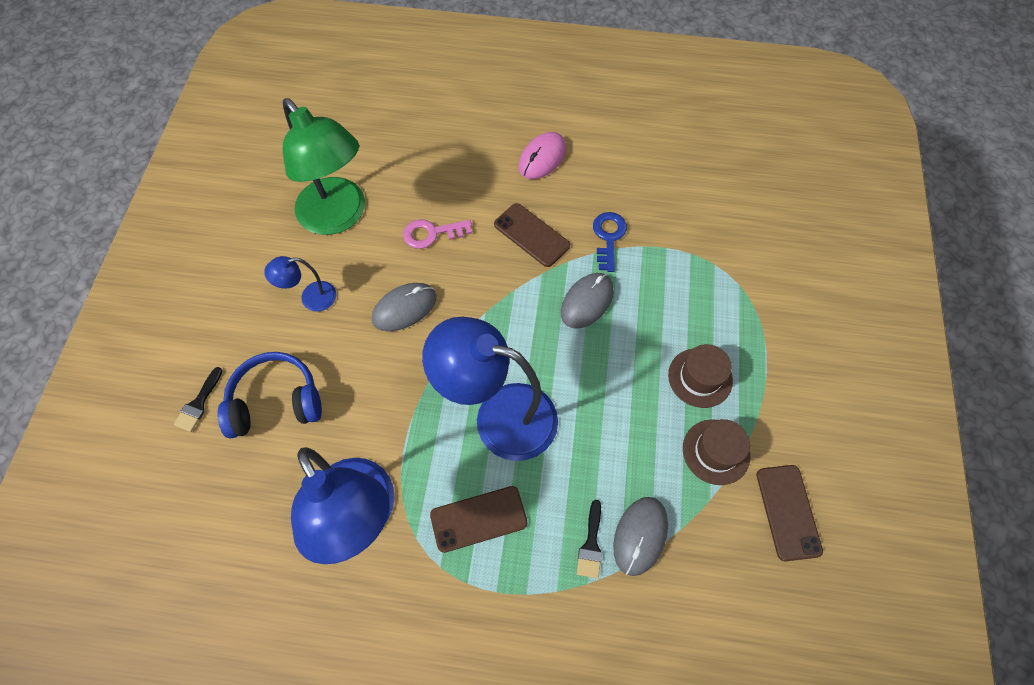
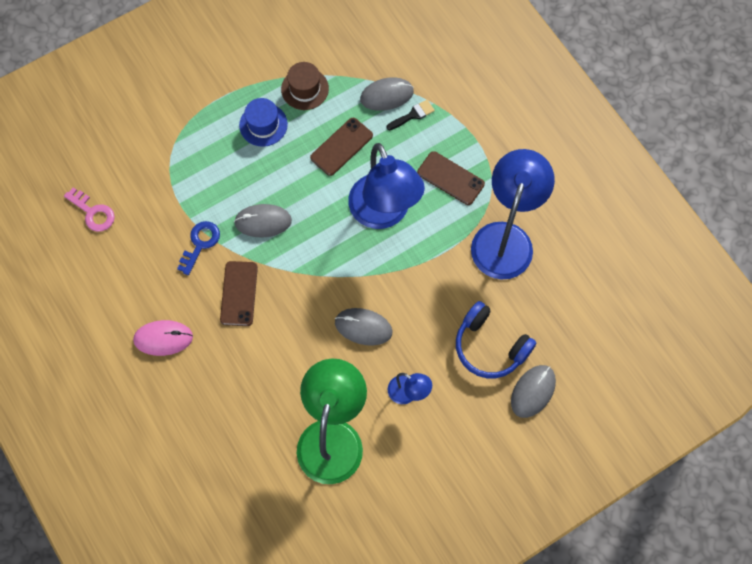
camera: 130 degrees left, 5 degrees up
(198, 403) = (533, 391): black brush -> grey mouse
(432, 233) = (292, 359): pink key -> pink key (93, 212)
(608, 237) = (200, 244): blue key -> blue key turned 150 degrees clockwise
(700, 377) = (263, 125): brown hat -> blue hat
(788, 512) = (310, 36): brown phone -> brown phone (341, 147)

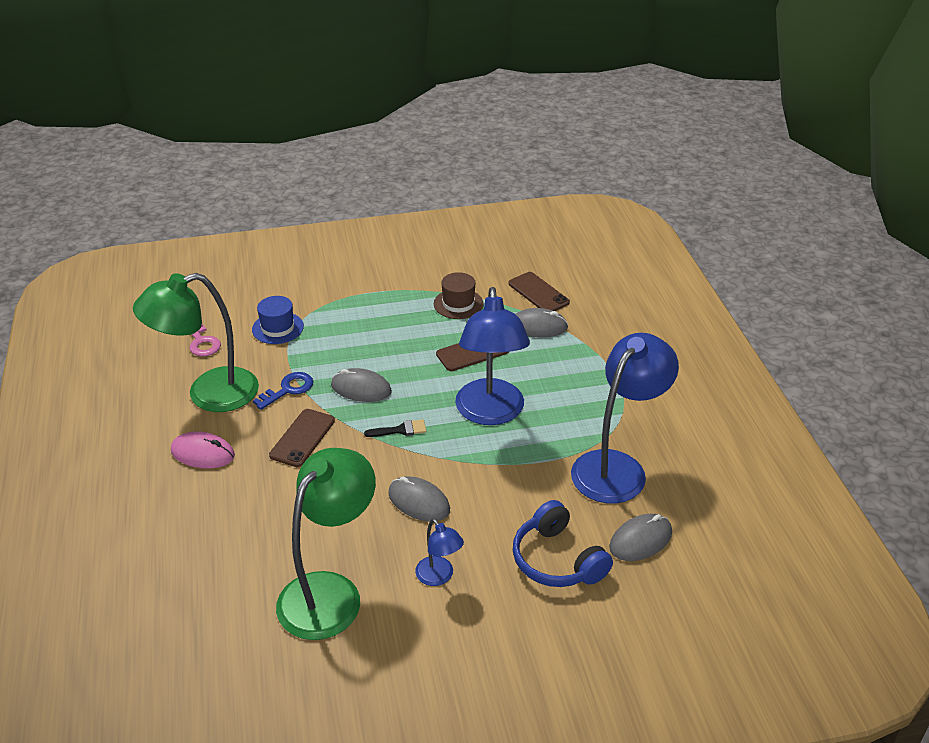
camera: 20 degrees right, 30 degrees down
(133, 272) = (209, 394): none -> green lamp
(263, 125) = (403, 319): blue hat -> blue hat (277, 328)
(413, 115) = (558, 346): black brush -> black brush (400, 430)
(450, 178) = (576, 403): brown phone -> brown phone (538, 293)
(533, 391) = (592, 619): grey mouse -> grey mouse (640, 540)

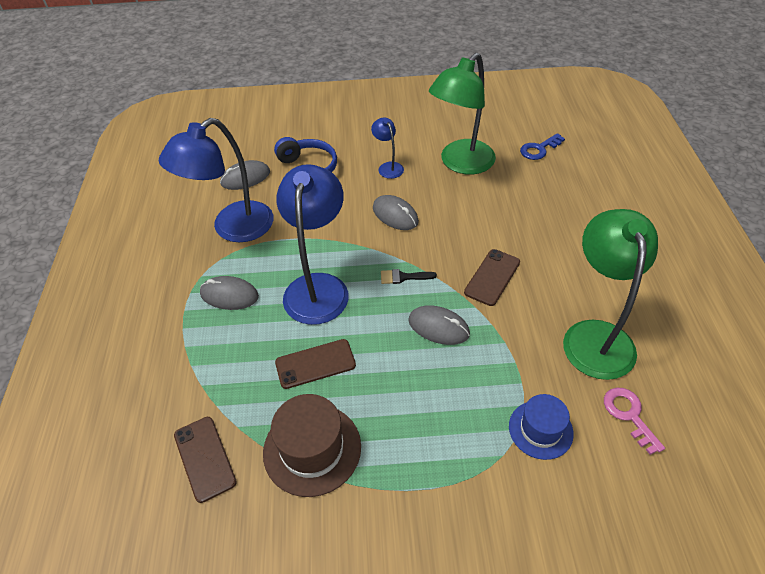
camera: 170 degrees left, 10 degrees up
(203, 453) = (579, 270): pink mouse -> none
(209, 394) = (595, 336): green lamp -> green lamp turned 75 degrees counterclockwise
(288, 389) = (513, 333): blue key -> blue key (539, 149)
(458, 304) = (312, 449): brown hat -> brown hat, size x1.53
(538, 326) = (230, 396): grey mouse -> grey mouse (229, 295)

